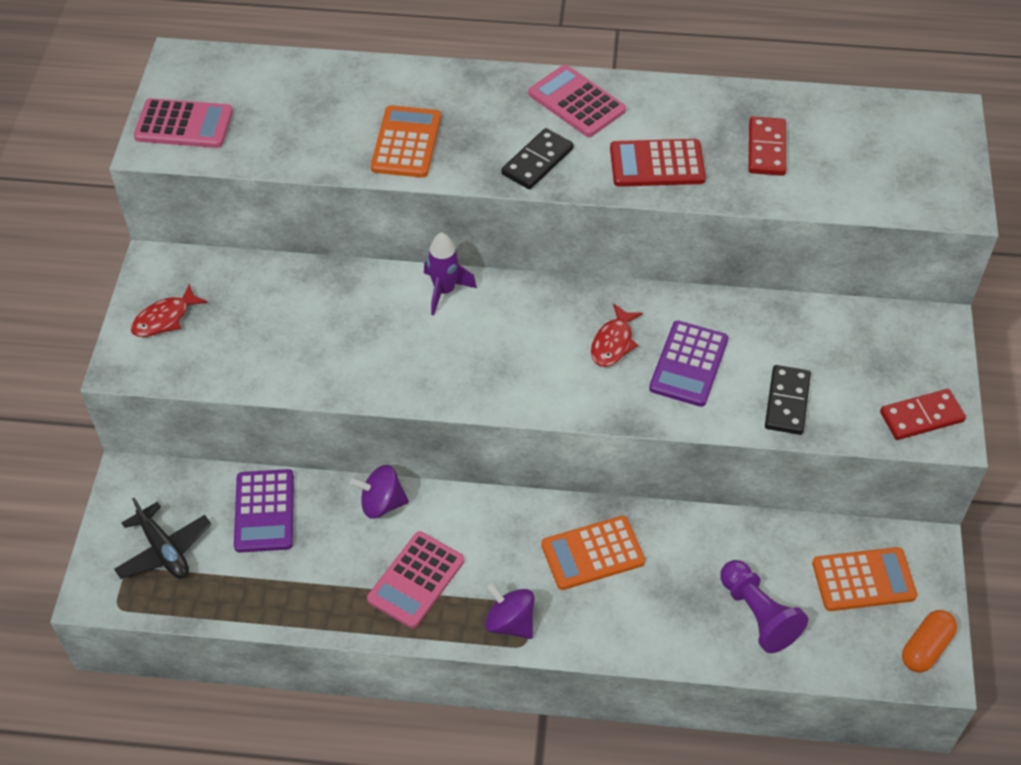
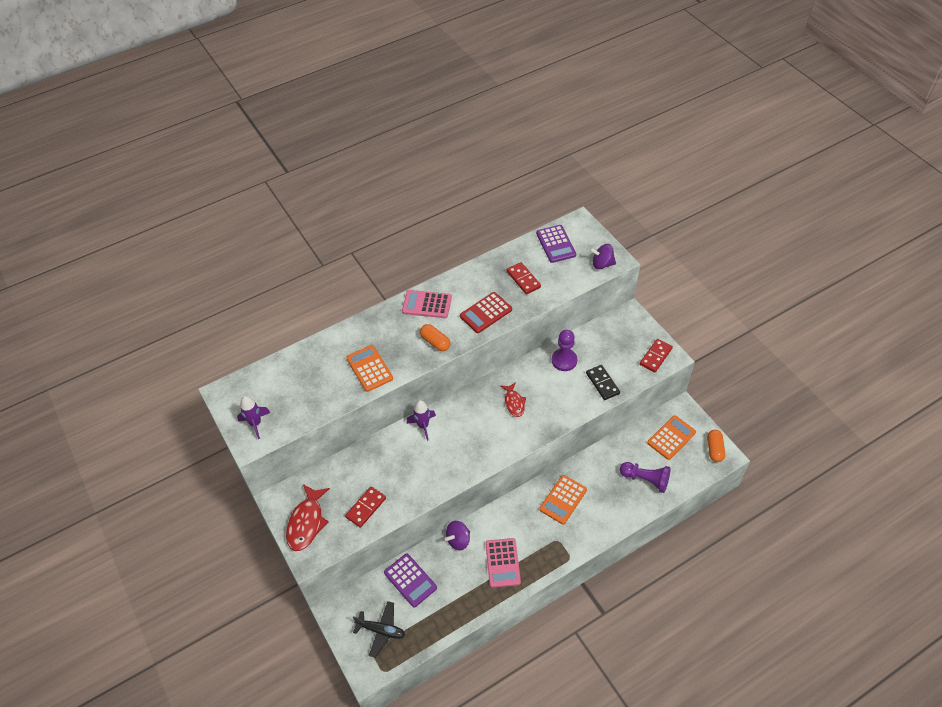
camera: 35 degrees left, 0 degrees up
(165, 319) = (306, 522): red fish -> red fish, size x1.62
(184, 124) = (255, 424): pink calculator -> purple rocket
(260, 350) = (366, 507): none -> red domino
(510, 622) = (556, 552): purple spinning top -> purple spinning top (602, 264)
(537, 162) = (435, 342): black domino -> orange capsule
(688, 364) = (551, 392): purple calculator -> purple calculator (556, 244)
(754, 330) = (564, 360): none -> purple pawn

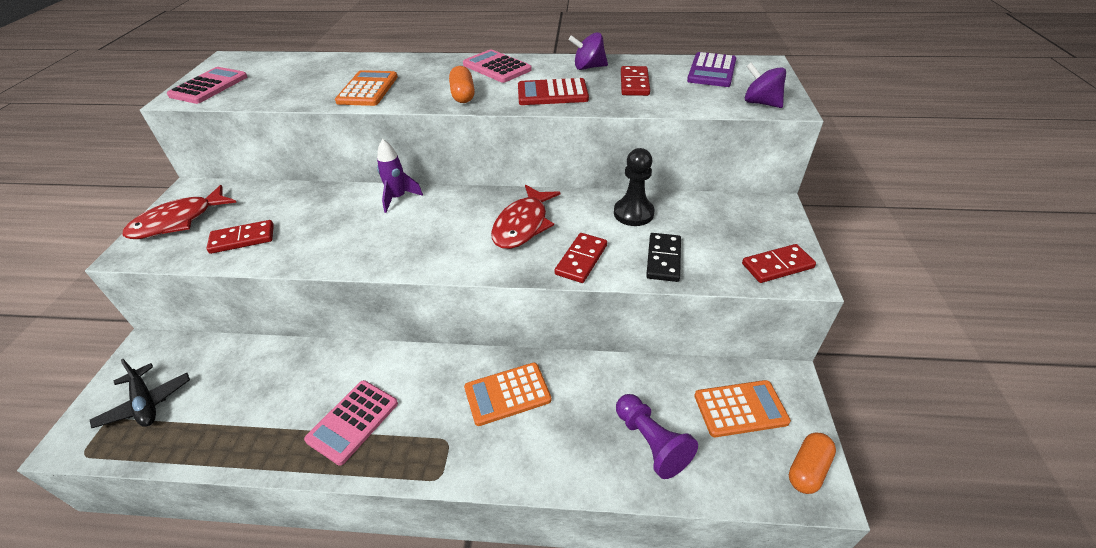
camera: 35 degrees right, 10 degrees down
(255, 424) = (209, 86): purple rocket -> pink calculator
(410, 580) = (242, 369): purple calculator -> none
(458, 540) = (339, 360): purple spinning top -> purple spinning top (588, 67)
(514, 403) = (523, 225): red fish -> red fish, size x1.62
(564, 360) = (633, 213): purple pawn -> black pawn
(564, 407) = (581, 259): none -> red domino

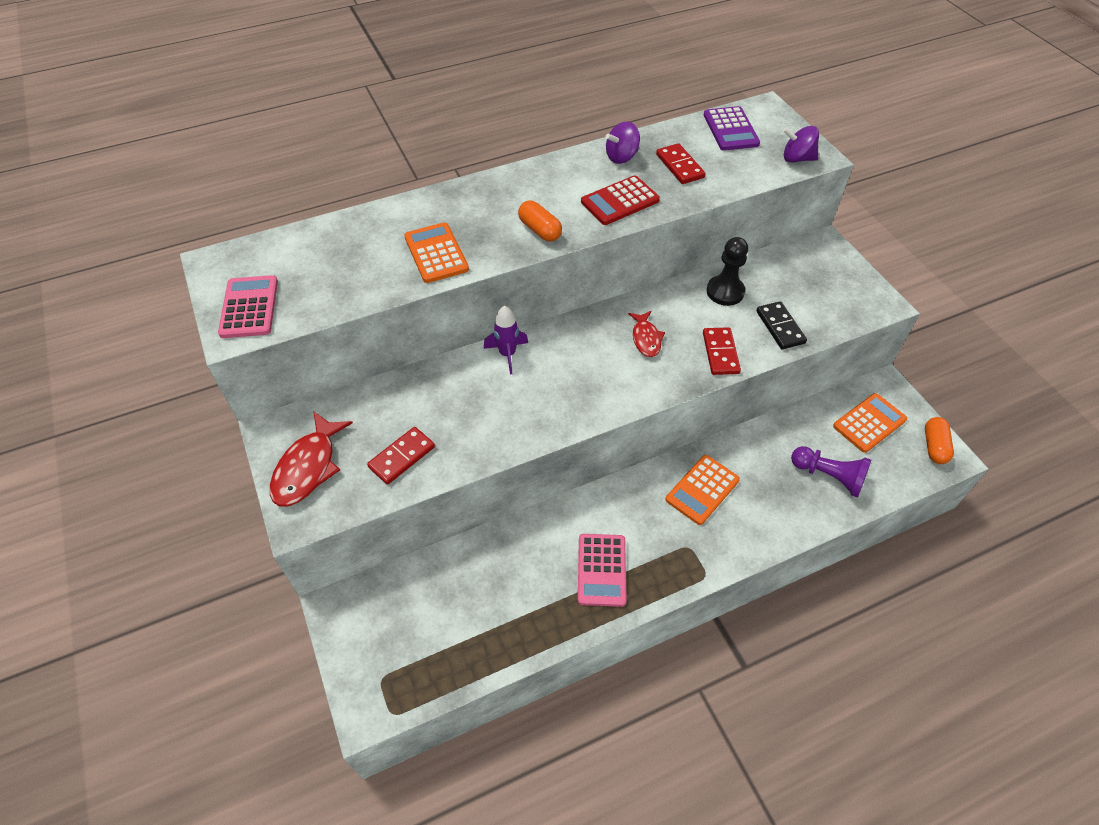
camera: 30 degrees left, 10 degrees up
(146, 403) = (400, 648): black plane -> none
(497, 67) = (535, 183): pink calculator -> none
(523, 225) = (646, 338): red fish -> red fish, size x0.62
(777, 266) = (861, 301): red domino -> none

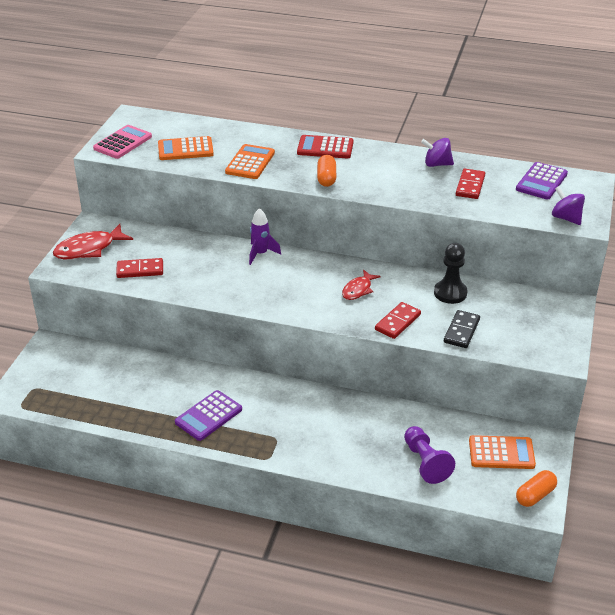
camera: 40 degrees right, 15 degrees down
(601, 570) = (208, 416): pink calculator -> purple calculator
(620, 201) = (399, 186): red calculator -> red calculator (325, 148)
(702, 490) = (325, 416): orange calculator -> orange calculator (185, 149)

